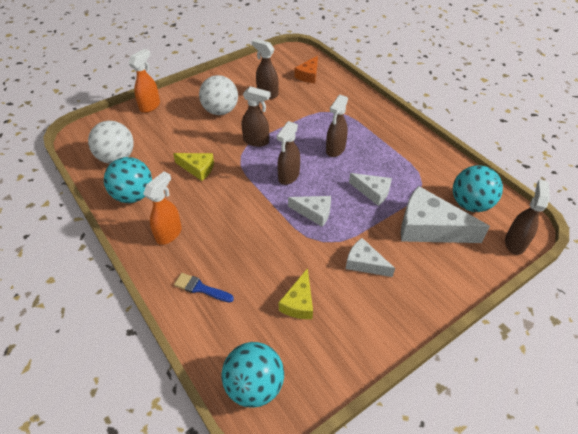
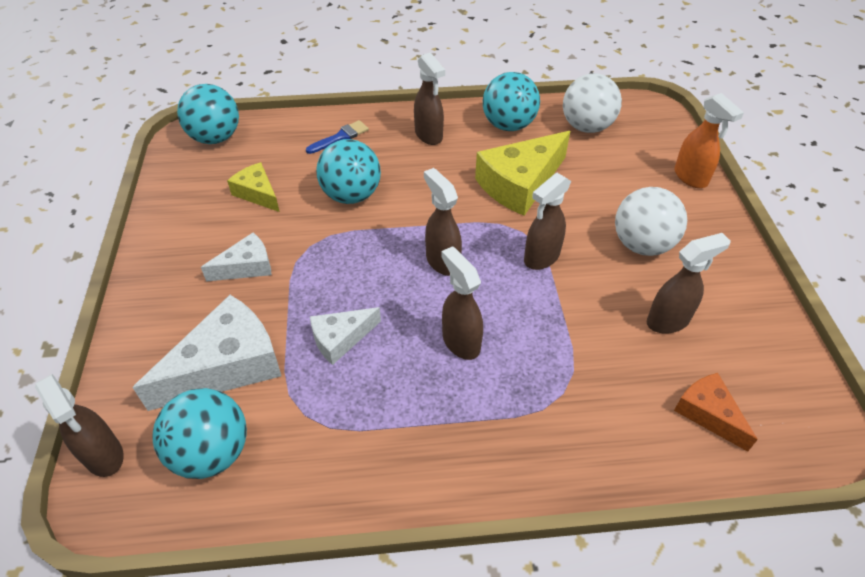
camera: 120 degrees right, 0 degrees up
(169, 234) = (429, 136): orange spray bottle -> brown spray bottle
(197, 169) = (520, 184): yellow cheese -> yellow cheese, size x1.79
(263, 245) = (351, 195): none -> turquoise ball
(314, 213) = (359, 258): white cheese -> none

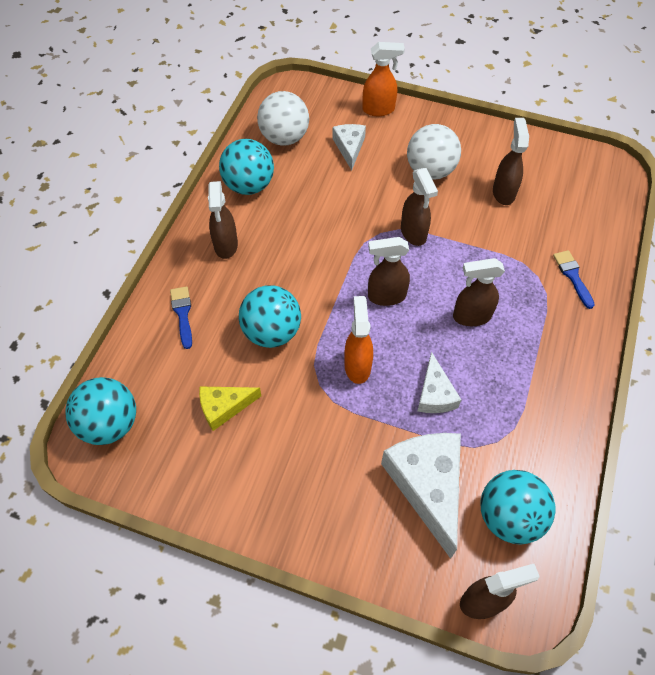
camera: 65 degrees left, 10 degrees up
(246, 267) = (320, 442): white cheese -> white cheese (349, 147)
(345, 266) = (357, 366): none -> orange spray bottle
(429, 136) = (226, 245): brown spray bottle -> brown spray bottle turned 90 degrees clockwise
(520, 184) = (326, 210): yellow cheese -> none
(590, 432) = (572, 276): none -> blue brush
(708, 413) = (580, 211): orange cheese -> none

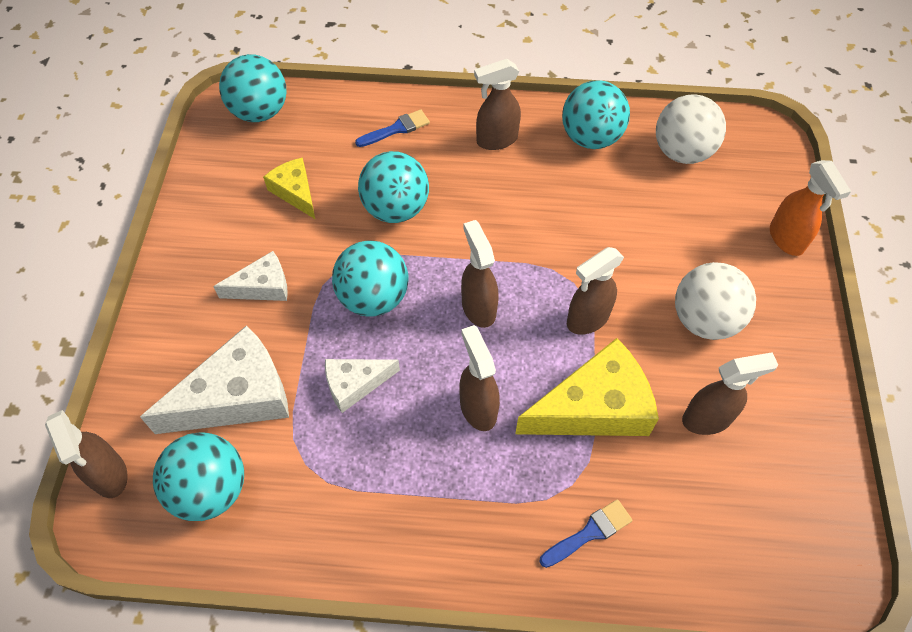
camera: 75 degrees right, 0 degrees up
(349, 147) = (700, 221): white cheese -> white cheese (262, 286)
(357, 366) = (373, 298): orange spray bottle -> turquoise ball
(484, 248) = (594, 407): none -> yellow cheese

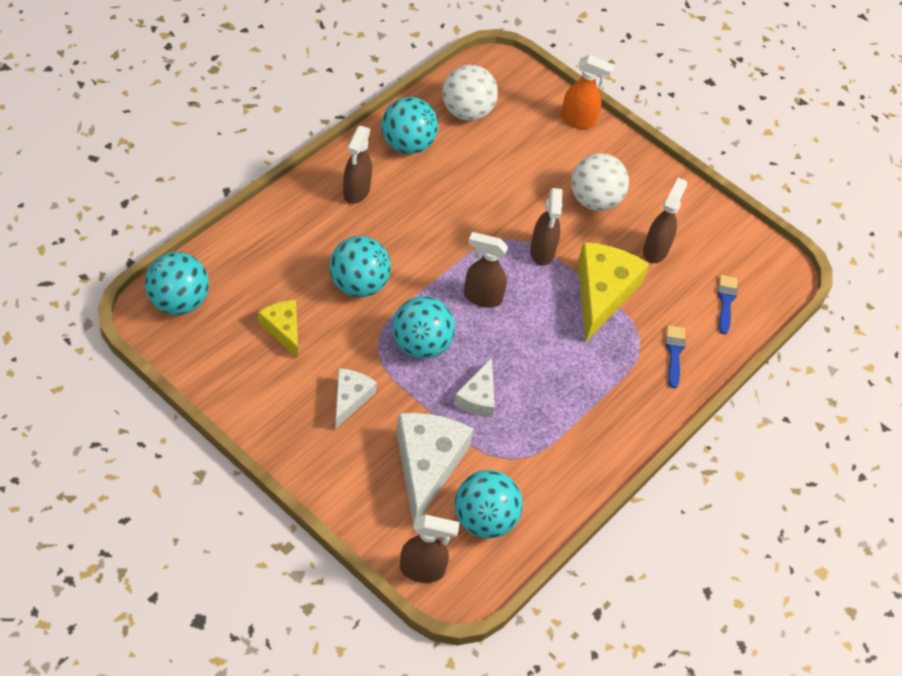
camera: 60 degrees left, 5 degrees down
(295, 192) = (283, 329): yellow cheese -> yellow cheese turned 60 degrees clockwise
(396, 129) = (286, 236): blue brush -> blue brush (726, 301)
(478, 408) = (552, 347): brown spray bottle -> none

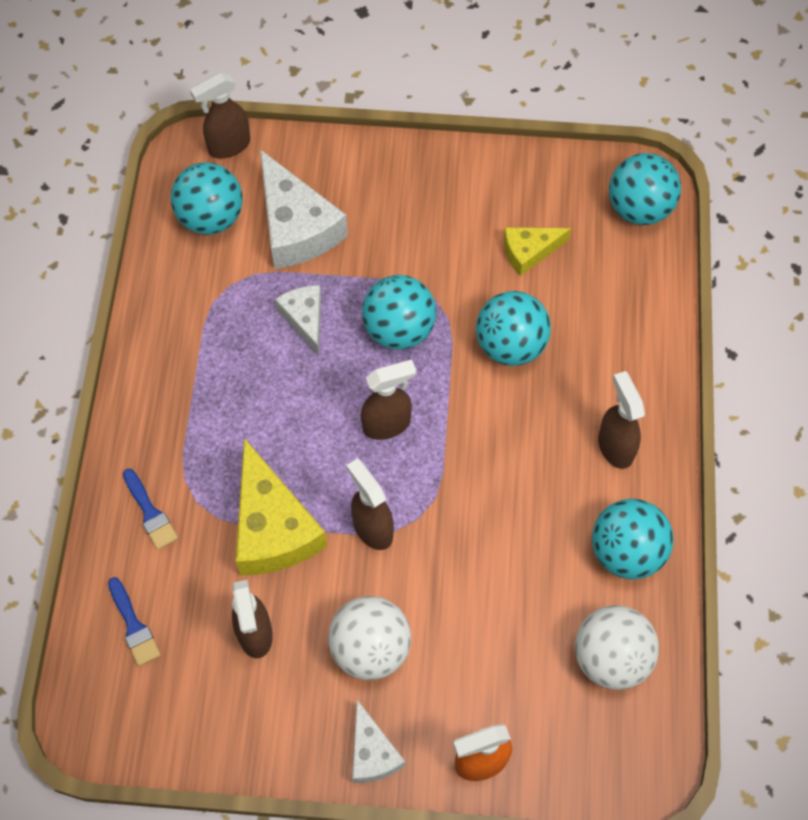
camera: 150 degrees right, 10 degrees up
(283, 329) = (529, 252): yellow cheese -> yellow cheese turned 135 degrees clockwise
(350, 399) = (412, 235): white cheese -> white cheese (372, 752)

